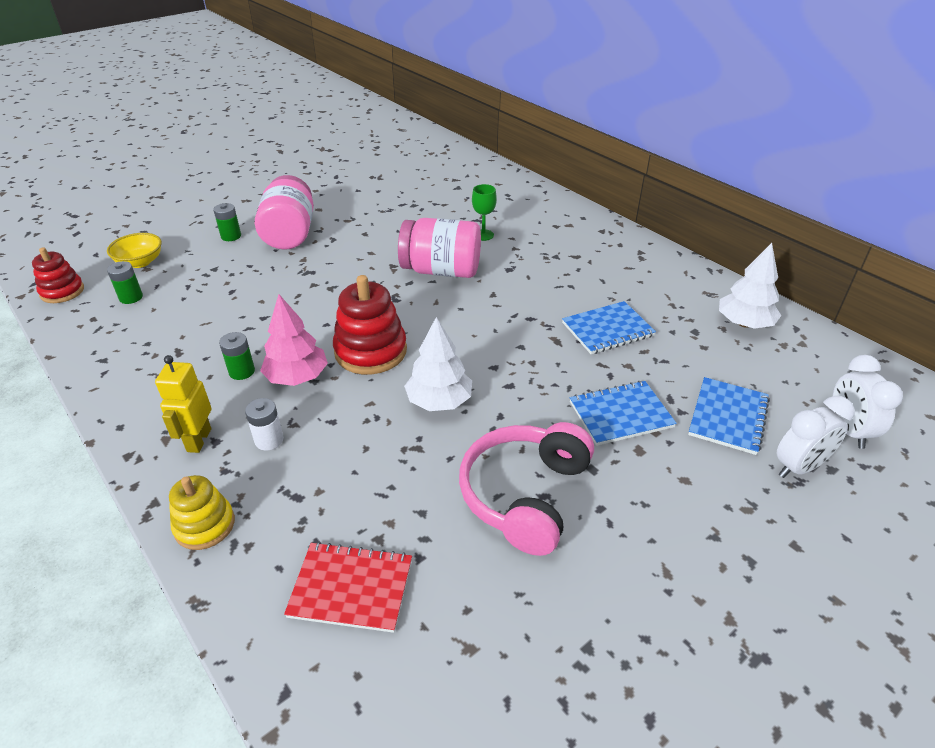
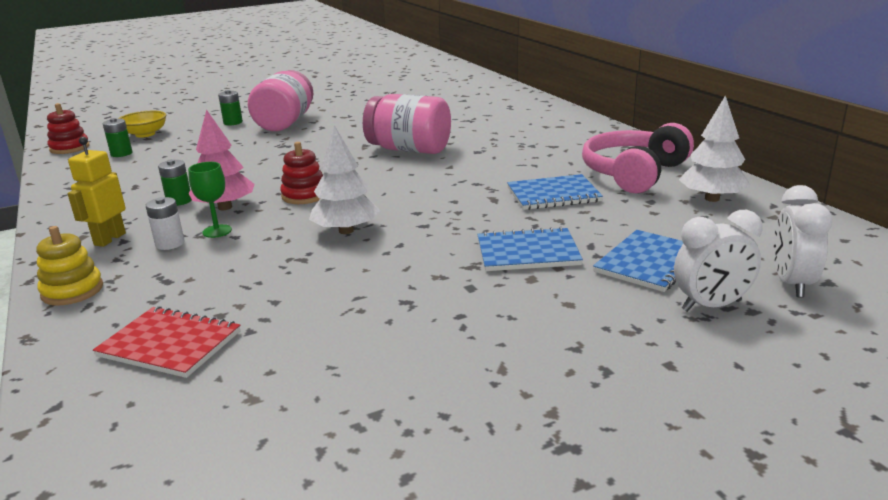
camera: 15 degrees right, 15 degrees down
(370, 351) = (304, 195): red stacking toy -> red stacking toy, size x0.63
(483, 235) = (467, 129): green goblet -> green goblet (217, 231)
(525, 495) = (386, 299): pink headphones -> pink headphones (634, 173)

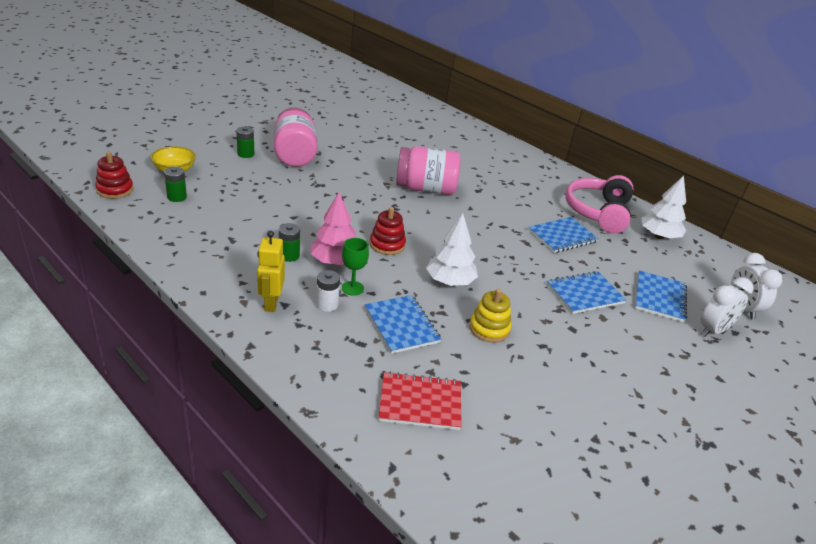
camera: 25 degrees left, 10 degrees up
(72, 291) = (296, 361): yellow stacking toy -> yellow stacking toy (489, 329)
(236, 268) = (401, 325): none -> blue notebook

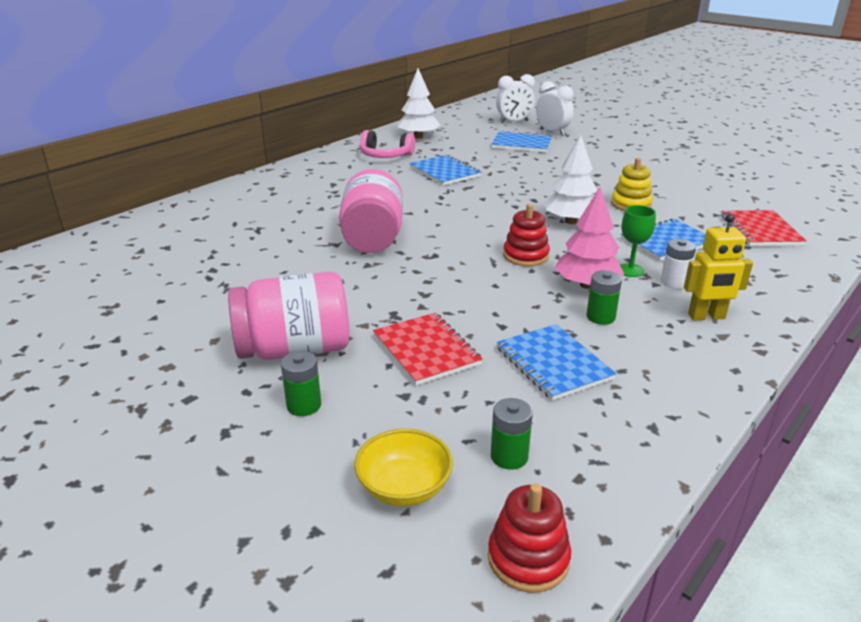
camera: 90 degrees left, 5 degrees down
(278, 189) = (426, 350): none -> red notebook
(584, 294) = (540, 168): blue notebook -> blue notebook (553, 363)
(598, 212) = (385, 155): pink headphones -> pink headphones, size x0.66

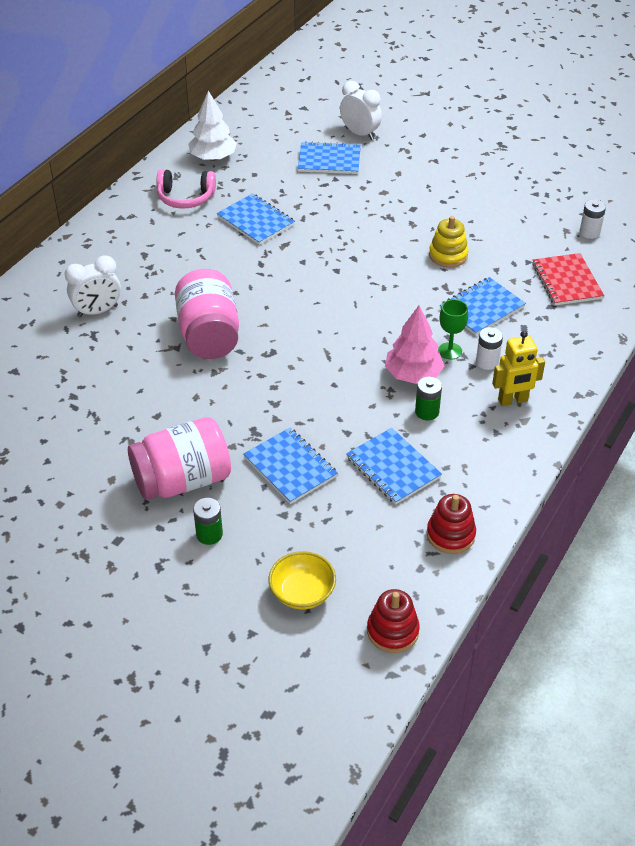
camera: 10 degrees left, 15 degrees up
(426, 350) = (290, 467): red notebook -> blue notebook
(509, 456) = (370, 557): green battery -> none
(514, 122) = (315, 117): white clock -> white clock (97, 311)
(525, 256) = (356, 343): red stacking toy -> red stacking toy (450, 535)
(570, 221) = (392, 288): white tree -> none
(780, 200) = (589, 232): none -> white battery

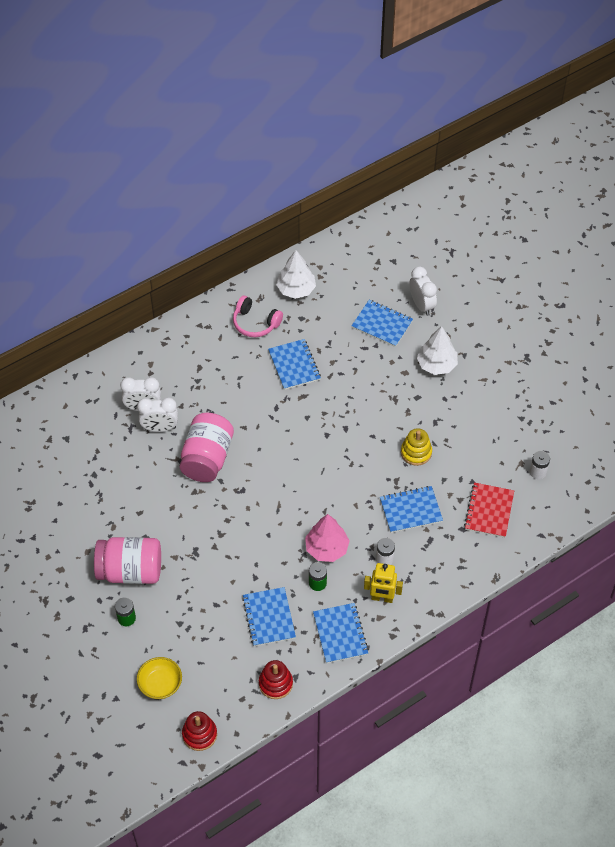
camera: 25 degrees right, 10 degrees up
(131, 324) = (160, 428): none -> white clock
(290, 467) = (203, 589): blue notebook -> blue notebook (340, 634)
(412, 176) = (436, 364): none -> white tree
(450, 351) = (364, 539): green goblet -> none

